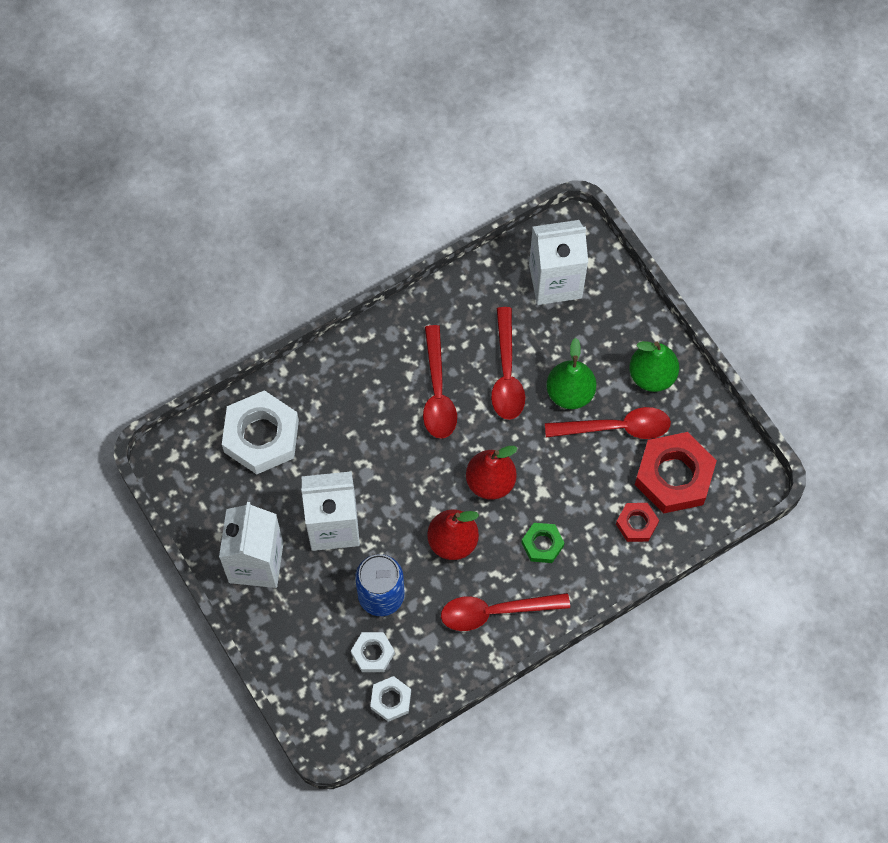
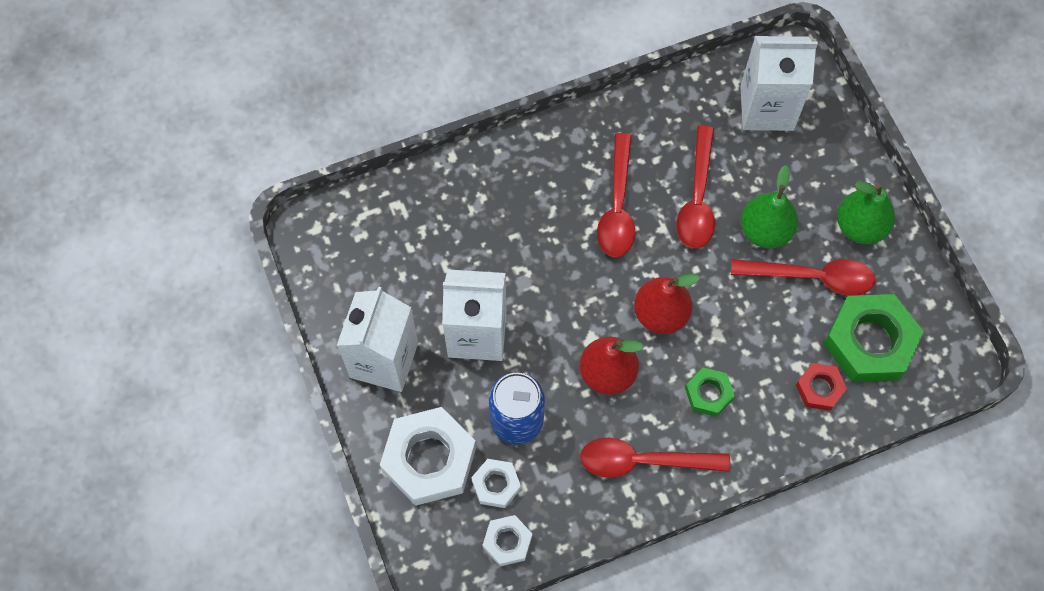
camera: 10 degrees right, 0 degrees up
(261, 436) = (415, 223): white nut -> white nut (429, 459)
(674, 476) = (870, 342): red nut -> green nut

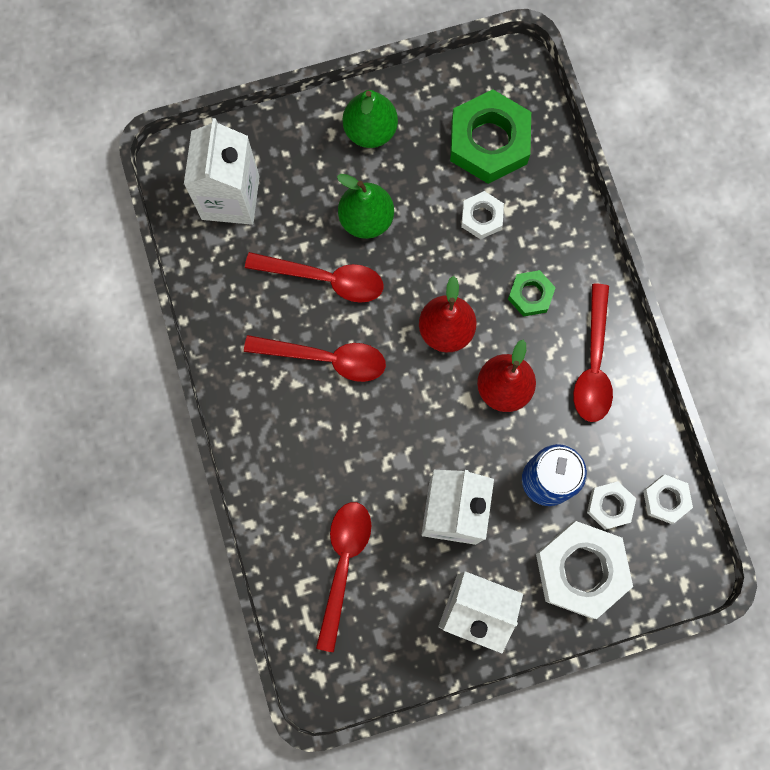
camera: 85 degrees left, 10 degrees up
(785, 340) = (481, 217): none -> white nut
(812, 277) = (419, 182): red spoon -> red spoon (343, 564)
(819, 388) = (531, 193): red nut -> none

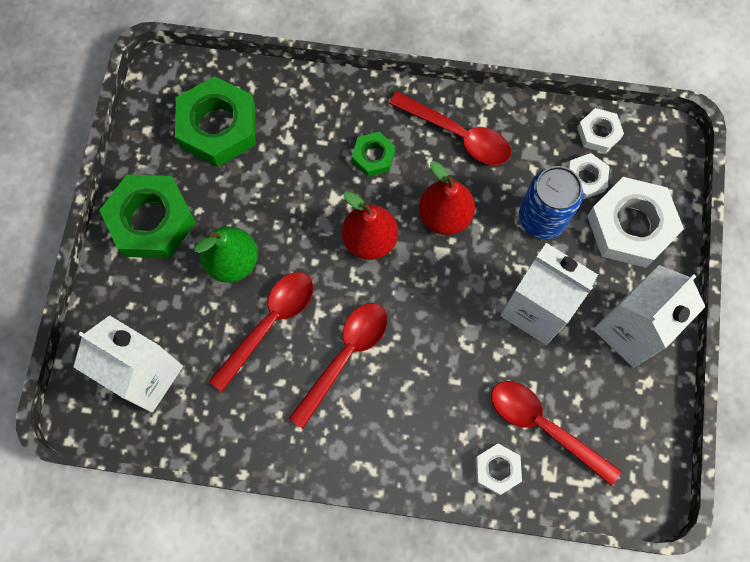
camera: 65 degrees left, 5 degrees down
(370, 130) = (151, 221): green pear -> green nut
(481, 217) = (283, 164): white nut -> white nut (497, 469)

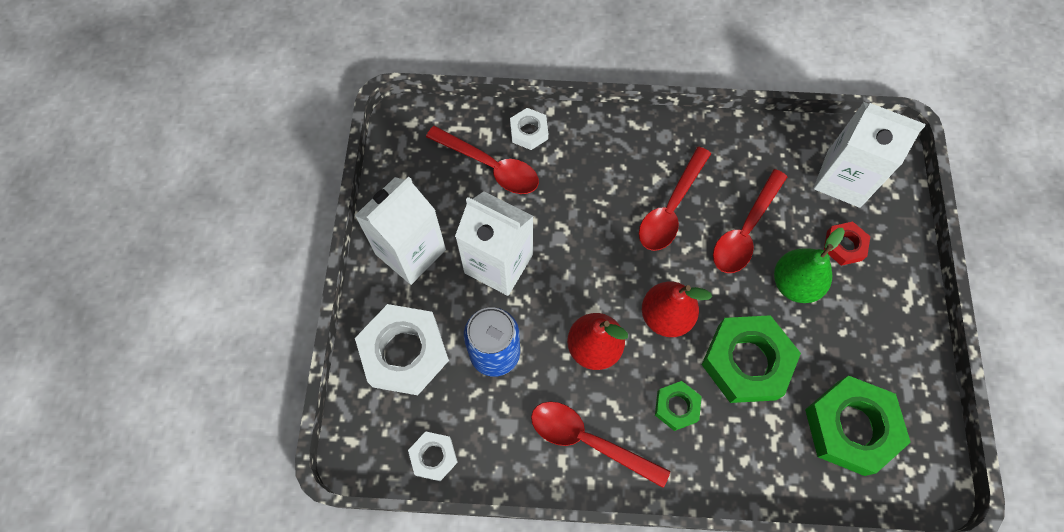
camera: 175 degrees right, 5 degrees down
(151, 221) = (886, 317): green nut -> green nut (746, 362)
(169, 298) = (844, 246): none -> red nut
(585, 178) = (449, 401): white nut -> none

